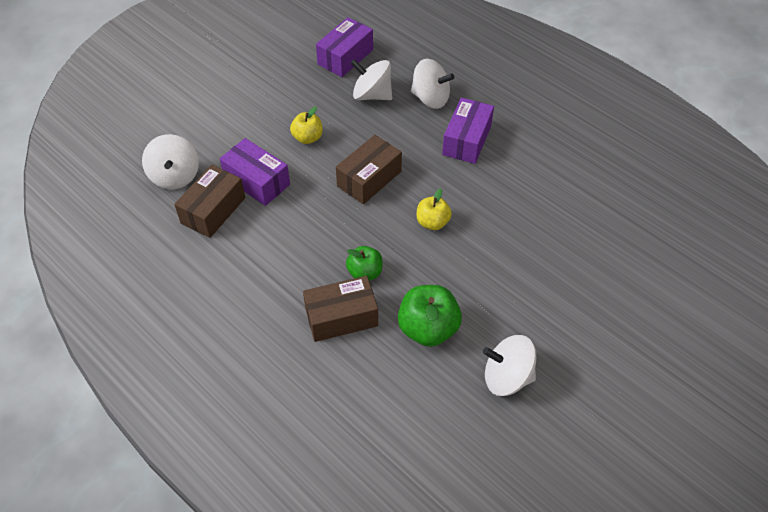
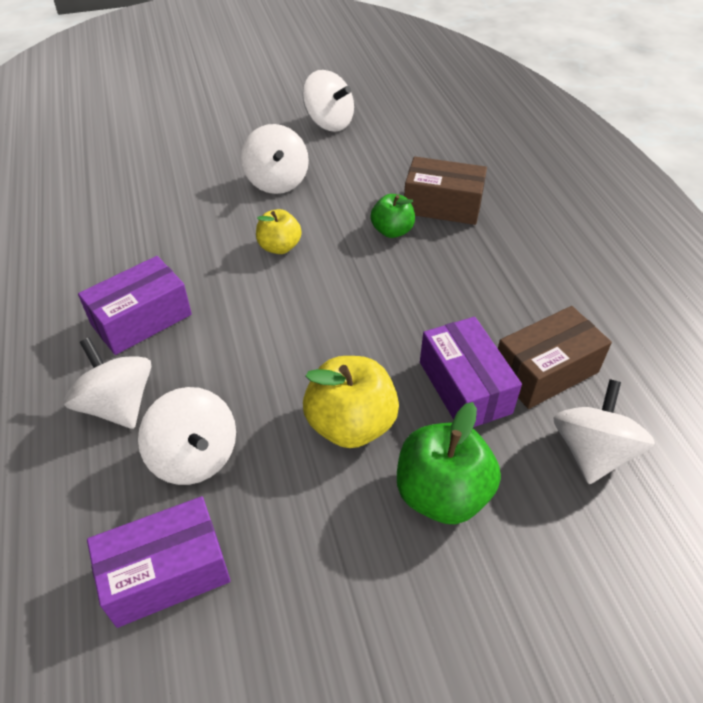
camera: 150 degrees left, 5 degrees down
(307, 138) = (351, 424): yellow apple -> yellow apple, size x1.62
(369, 179) = (309, 324): brown box -> none
(428, 329) = (366, 170): green apple -> green apple (442, 494)
(487, 280) = (277, 181): none -> white spinning top

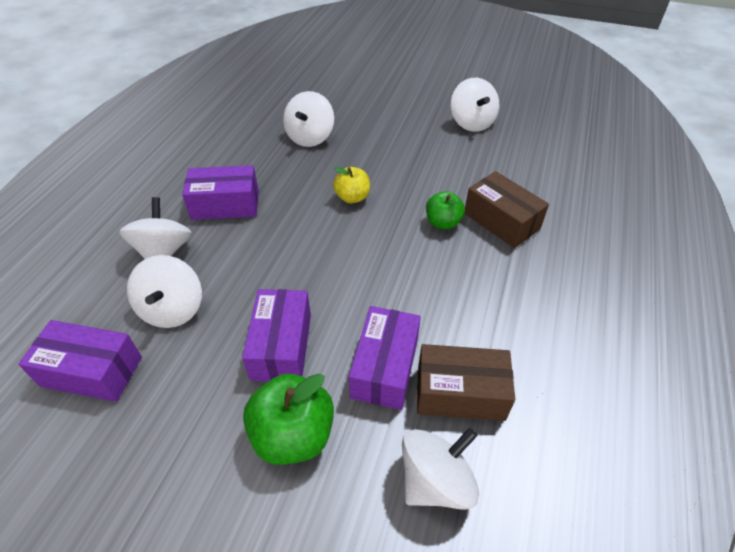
camera: 35 degrees right, 0 degrees up
(277, 181) = (394, 150): white spinning top -> white spinning top (310, 137)
(351, 424) = (281, 346): yellow apple -> purple box

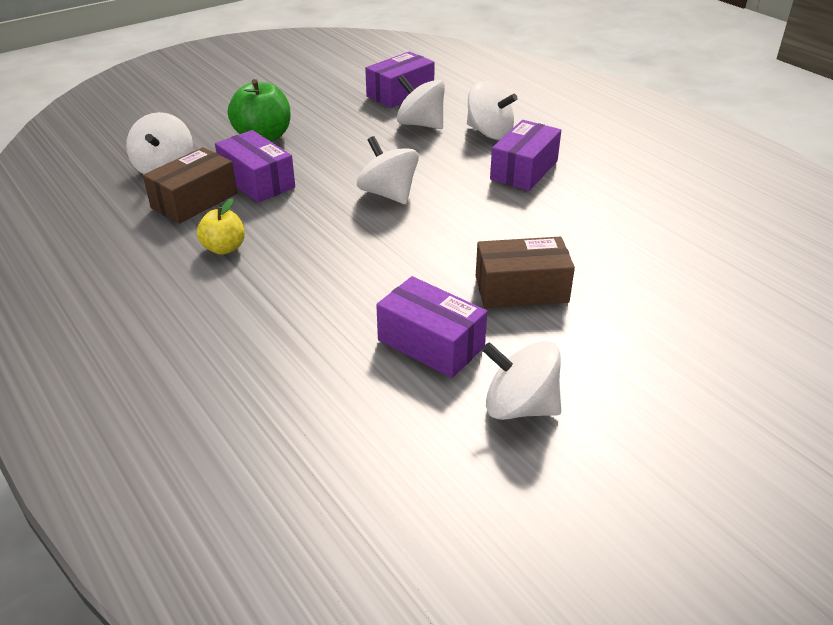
camera: 125 degrees right, 10 degrees down
(281, 346) = (332, 151): purple box -> purple box (431, 343)
(310, 137) = (604, 251): white spinning top -> white spinning top (388, 194)
(352, 197) = (460, 238): yellow apple -> yellow apple (224, 248)
(443, 223) = (357, 275): green apple -> none
(501, 221) = (310, 315): brown box -> brown box (521, 289)

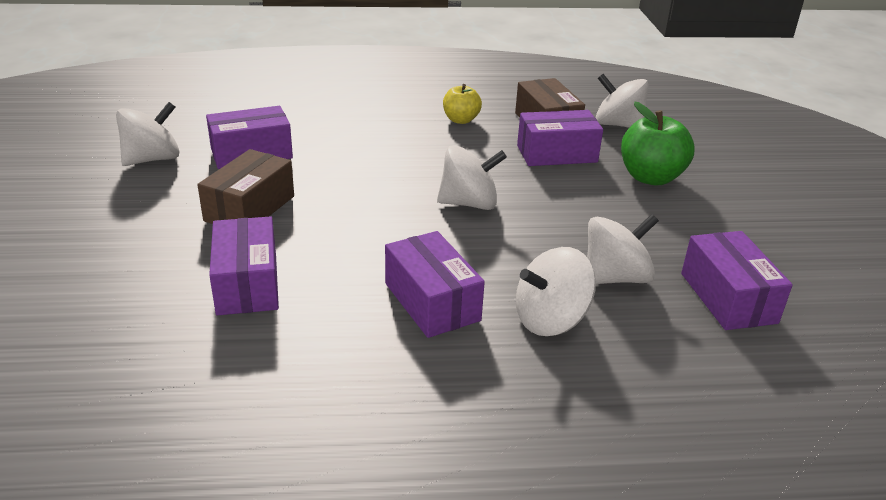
camera: 120 degrees right, 5 degrees down
(603, 240) = (247, 283): none -> purple box

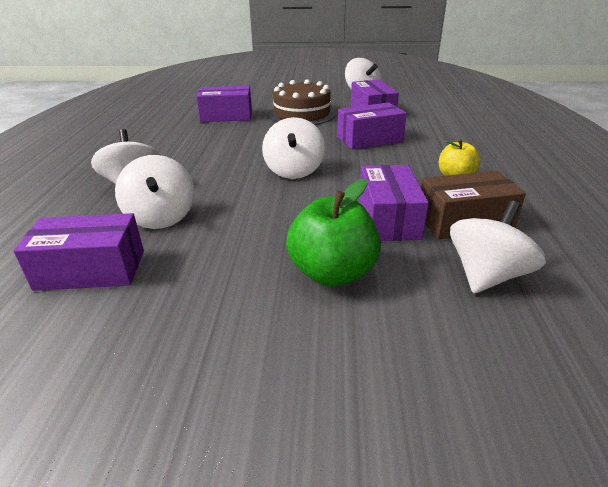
camera: 100 degrees right, 0 degrees up
(250, 208) = (302, 114): brown box -> brown cake
(432, 302) = (180, 154): purple box -> purple box (369, 139)

